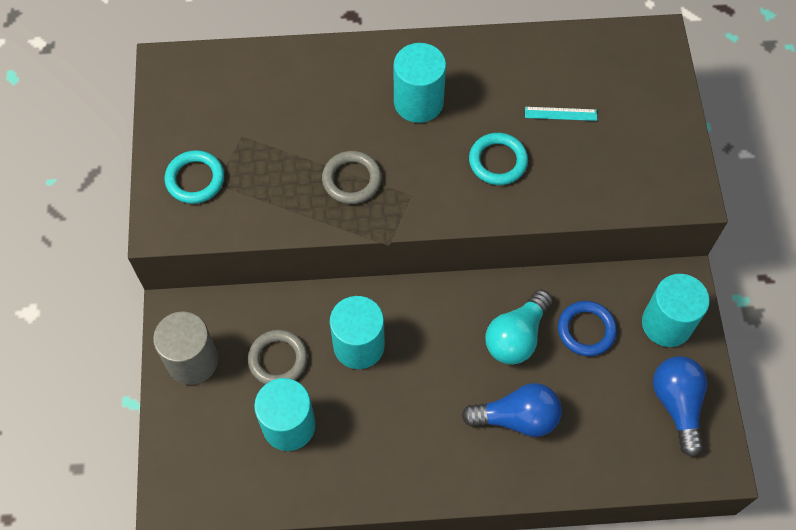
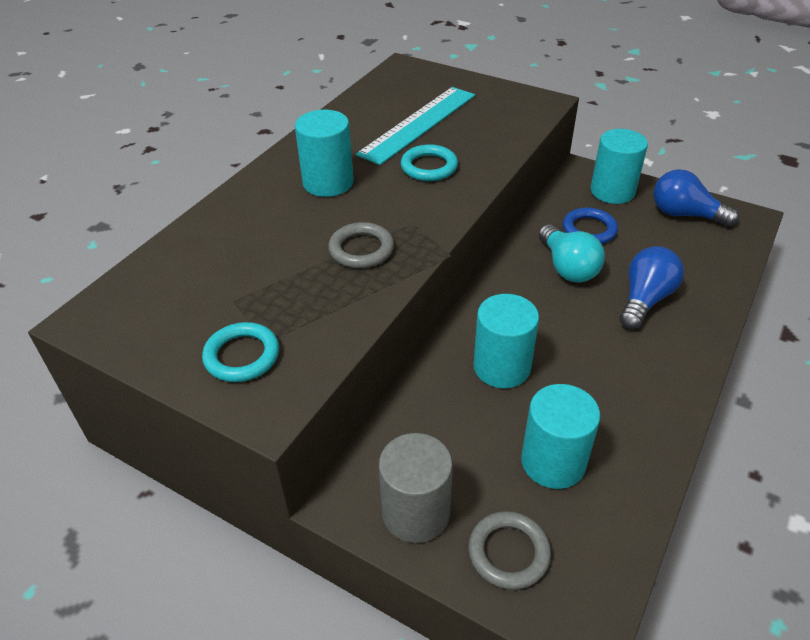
camera: 55 degrees left, 20 degrees down
(278, 359) = (471, 435): grey ring -> grey ring (508, 552)
(560, 114) = (419, 124): turquoise ruler -> turquoise ruler, size x2.47

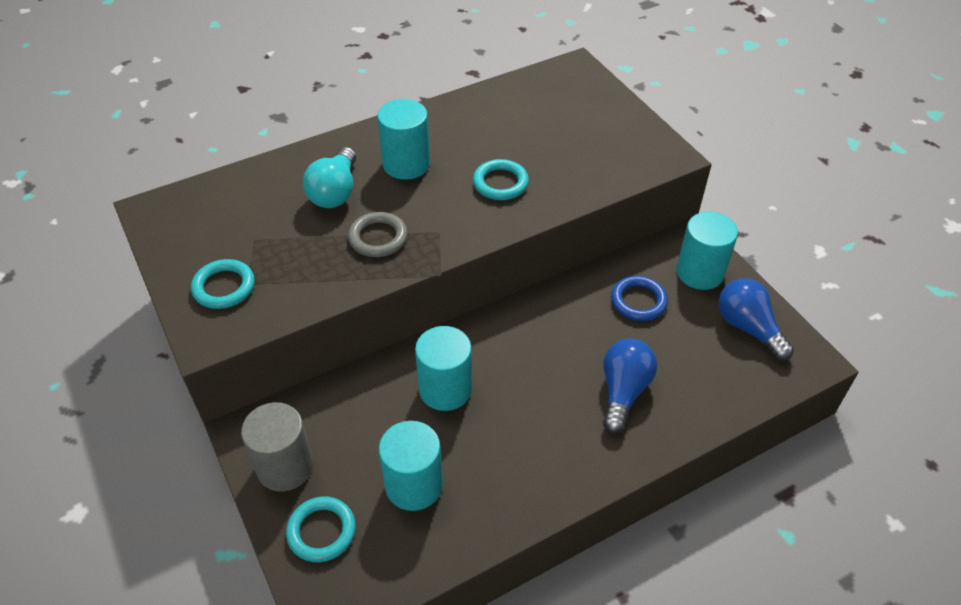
camera: 30 degrees right, 5 degrees up
(419, 124) = (532, 135): turquoise ruler -> none
(508, 552) = (321, 531): grey ring -> turquoise ring
(567, 267) = (583, 328): turquoise light bulb -> turquoise light bulb (335, 192)
(645, 299) = (623, 391): blue light bulb -> blue light bulb turned 45 degrees counterclockwise

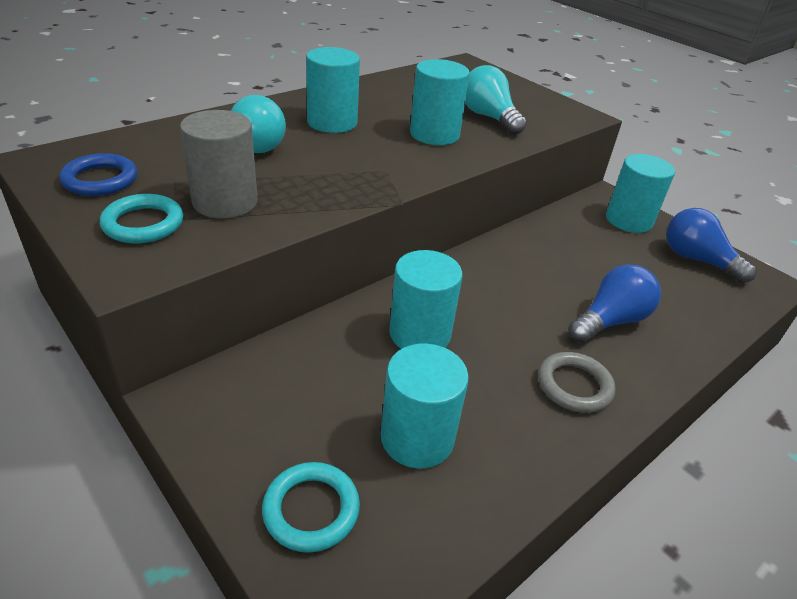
camera: 15 degrees left, 10 degrees down
(285, 466) = (243, 435): grey cylinder -> grey cylinder (225, 202)
(378, 238) = (321, 176): grey ring -> grey ring (574, 386)
(500, 183) = (434, 134): turquoise ring -> turquoise cylinder
(565, 158) = (488, 117): none -> turquoise light bulb
(623, 391) = (610, 321): blue light bulb -> blue light bulb turned 45 degrees clockwise
(638, 301) = (585, 245): blue ring -> blue ring (100, 180)

